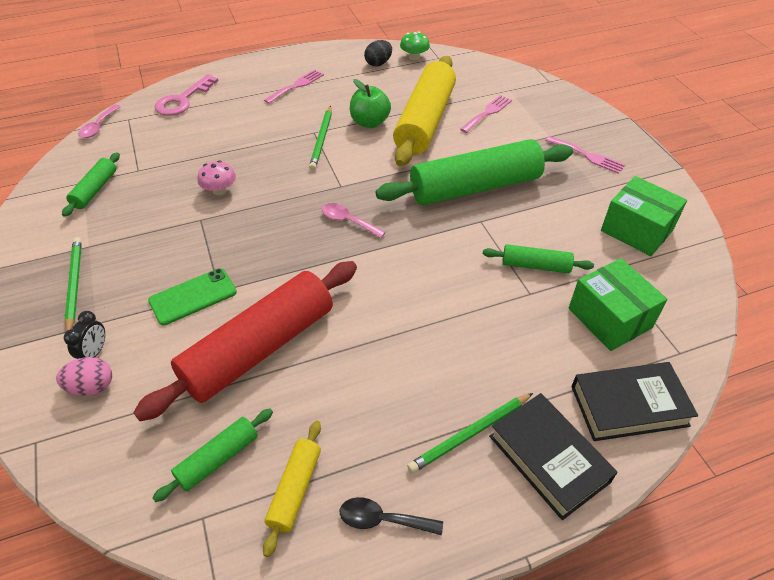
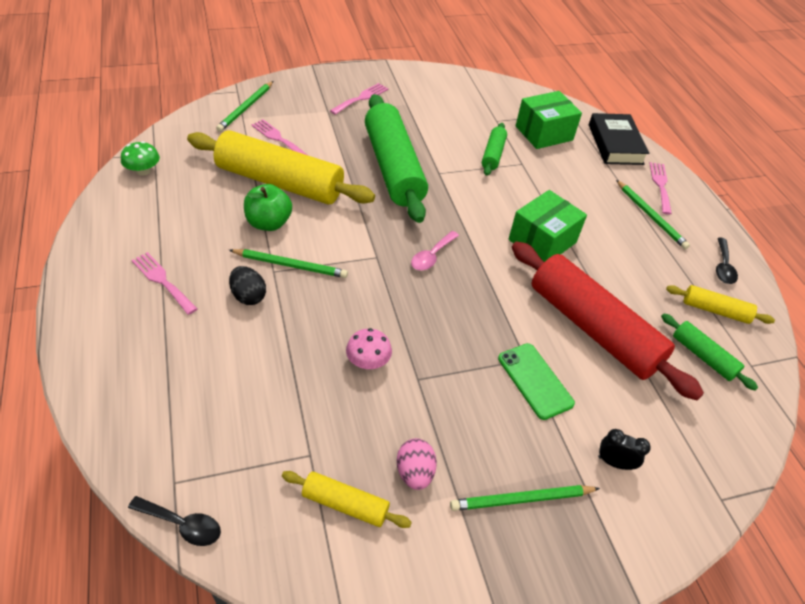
camera: 90 degrees left, 0 degrees up
(92, 387) = (654, 459): pink egg -> pink egg (414, 473)
(95, 190) = (345, 504): green rolling pin -> yellow rolling pin
(98, 126) = (182, 524): pink spoon -> black spoon
(182, 100) = (147, 411): pink key -> none
(378, 63) = (143, 202): black egg -> black egg (248, 296)
(525, 89) = (246, 108): none -> green pencil
(549, 458) = (660, 185): black book -> pink fork
(636, 230) = (456, 99): green box -> green box (542, 241)

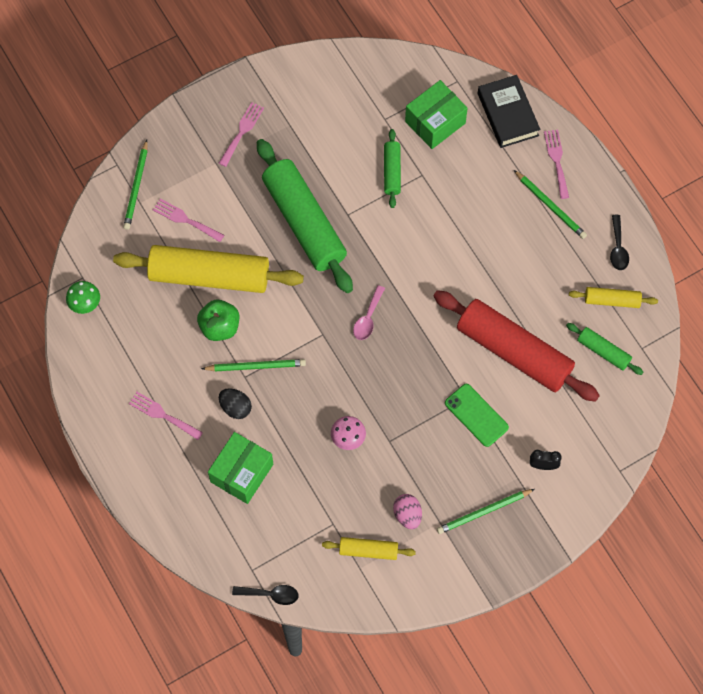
camera: 10 degrees left, 20 degrees up
(542, 241) = (458, 270): green box -> green box (242, 473)

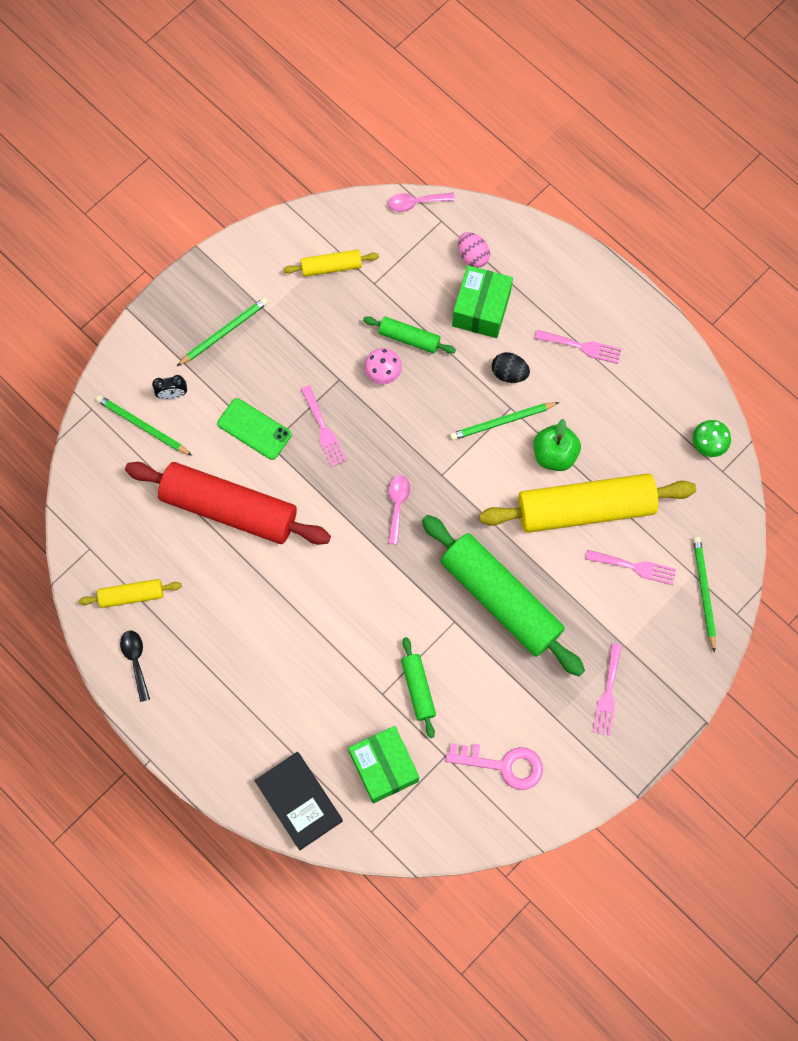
camera: 165 degrees right, 5 degrees up
(270, 594) = (416, 203): black spoon -> pink spoon
(341, 101) = (503, 765): none -> pink key
(407, 515) = (301, 310): pink egg -> pink egg (473, 256)
(435, 122) = (384, 767): green box -> green box turned 60 degrees counterclockwise
(550, 206) = (223, 693): green pencil -> green pencil (142, 426)
(556, 161) = (228, 754): pink fork -> pink fork (323, 429)
(603, 351) = (131, 534): green rolling pin -> green rolling pin (409, 338)

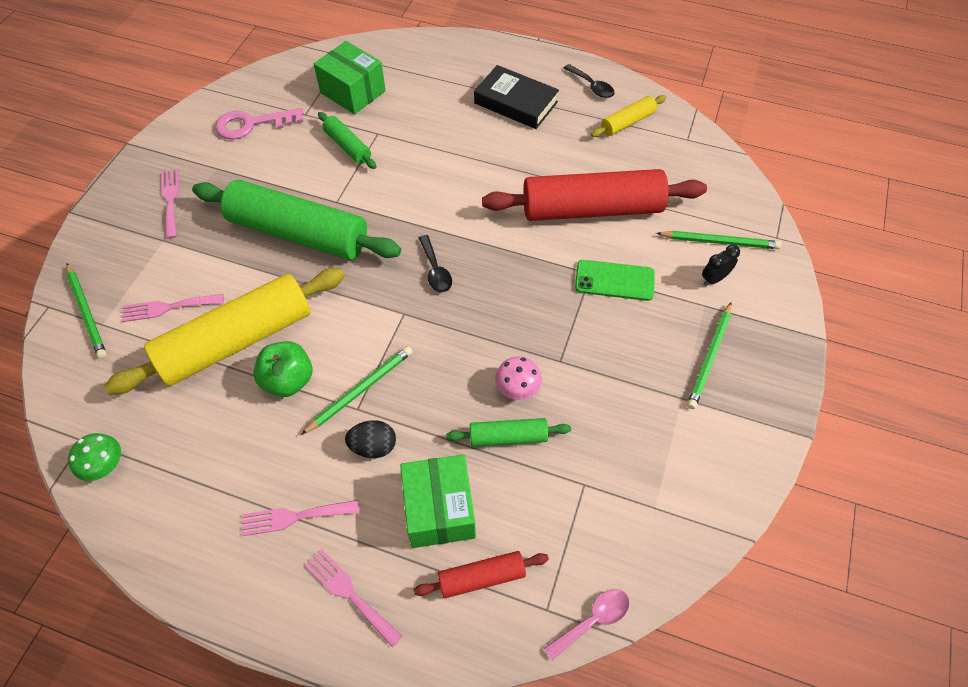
camera: 155 degrees right, 15 degrees down
(299, 801) = (409, 54): black book -> black book (515, 103)
(323, 429) = (546, 307): pink fork -> pink fork (349, 594)
(331, 267) = (645, 482): yellow rolling pin -> none
(397, 505) = (435, 270): pink spoon -> black spoon
(473, 256) = (481, 577): pink egg -> red rolling pin

